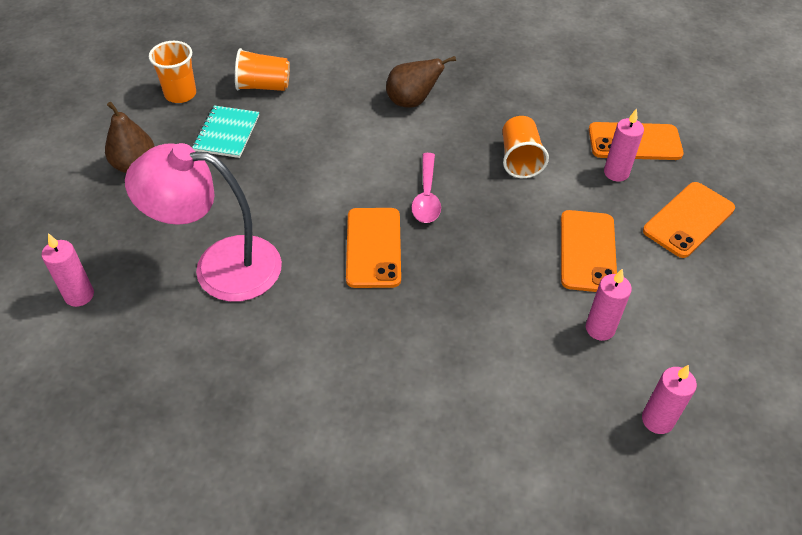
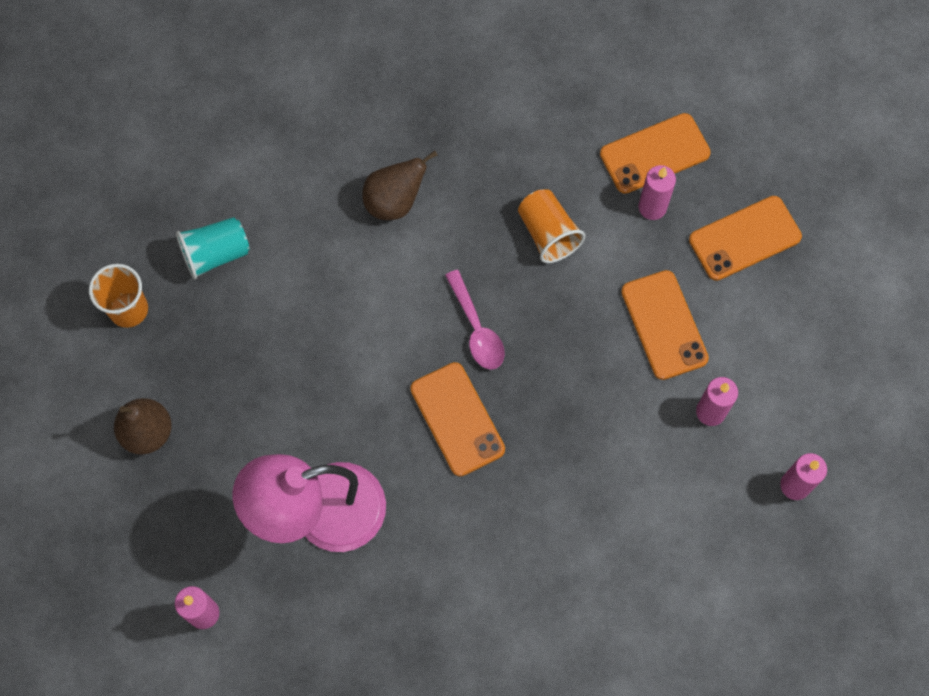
camera: 25 degrees left, 20 degrees up
(226, 133) = (218, 342): turquoise notebook -> none
(263, 86) = (216, 254): orange cup -> turquoise cup
(688, 220) = (744, 238): orange phone -> orange phone turned 45 degrees clockwise

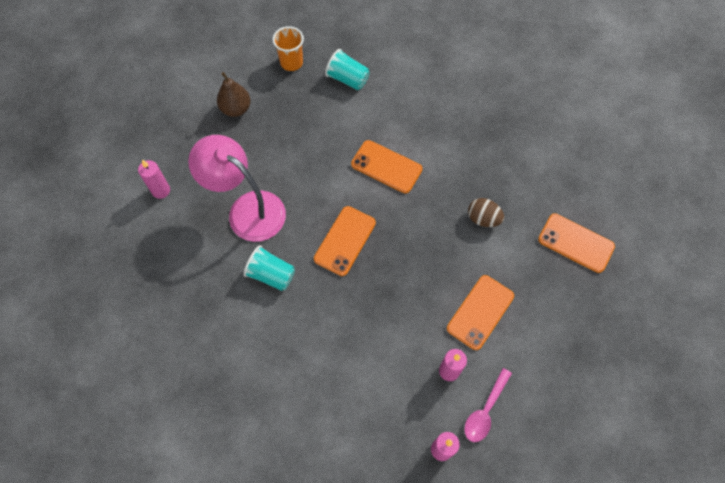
camera: 55 degrees right, 5 degrees down
(395, 201) = (439, 136): brown pear -> none
(439, 541) = (271, 274): none -> turquoise cup
(476, 329) = (401, 218): pink spoon -> pink spoon (485, 410)
(548, 233) = (483, 219): orange cup -> brown egg
(652, 207) = (543, 262): pink candle -> none
(744, 238) = (568, 323): orange phone -> orange phone (386, 167)

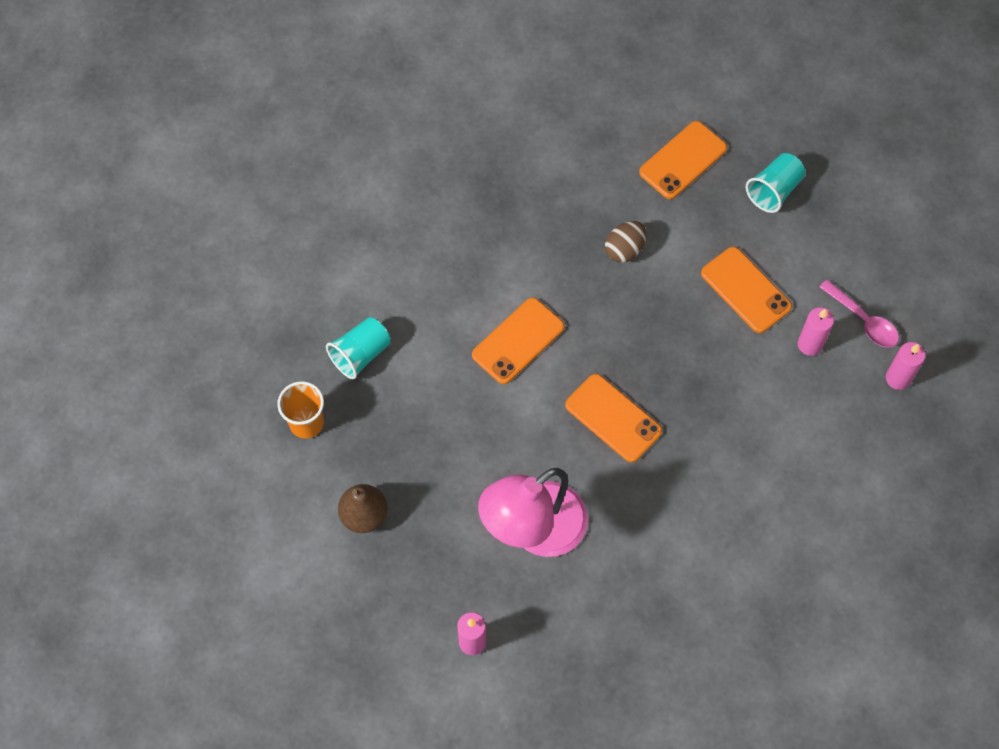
camera: 75 degrees left, 0 degrees up
(271, 274) = (638, 518): turquoise cup -> turquoise cup (774, 190)

